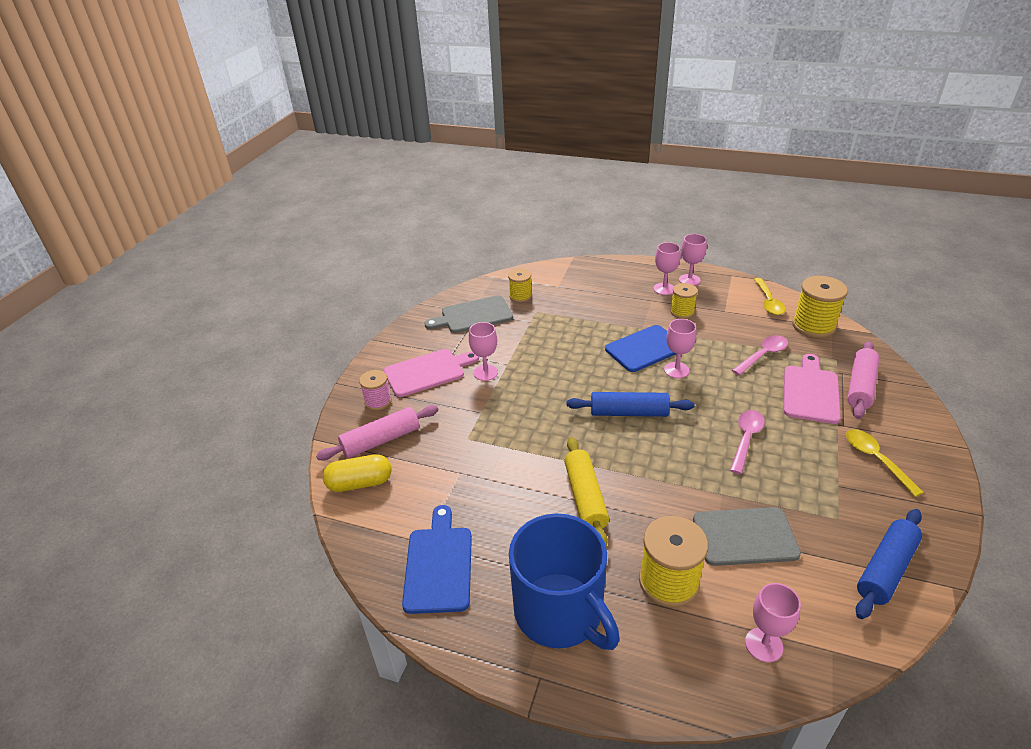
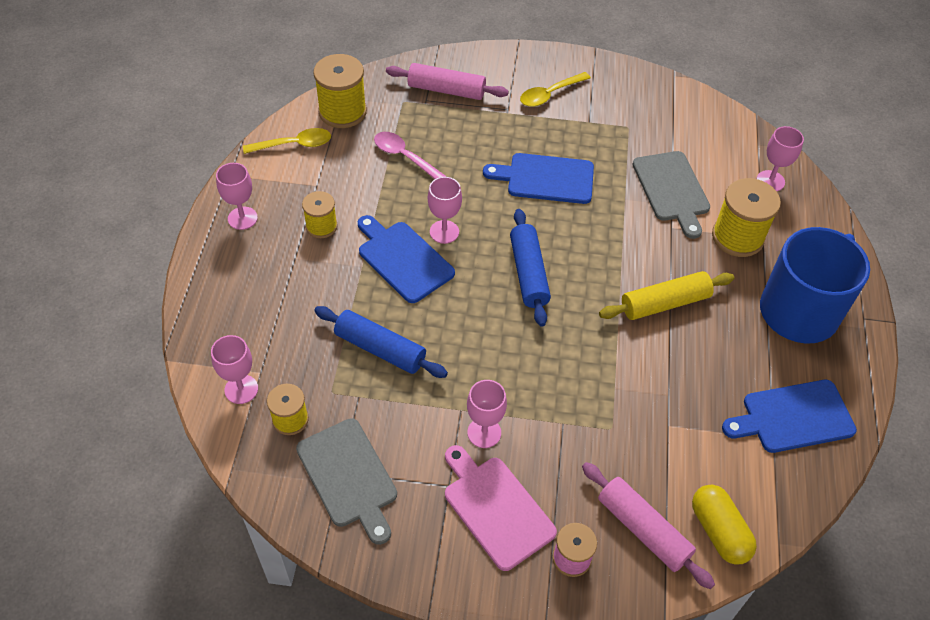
camera: 105 degrees left, 15 degrees up
(664, 289) = (266, 245): pink goblet -> pink goblet (241, 389)
(746, 439) = (546, 178): pink spoon -> blue cutting board
(810, 391) = (461, 126): pink cutting board -> none
(886, 569) = (671, 107): blue rolling pin -> blue rolling pin (380, 349)

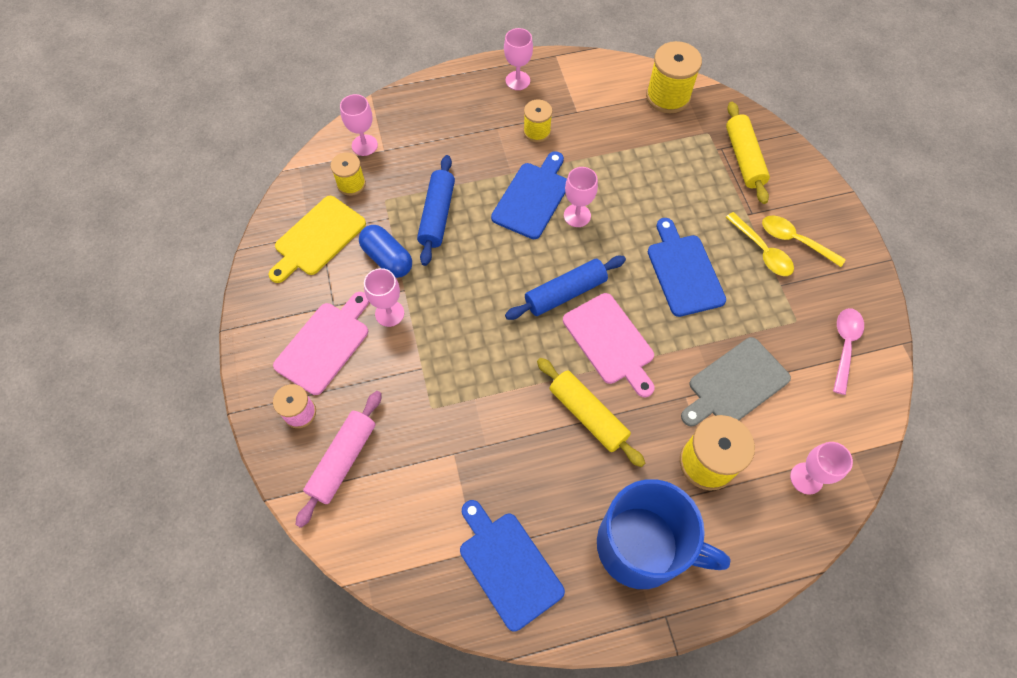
camera: 70 degrees right, 10 degrees up
(294, 145) = (611, 80): yellow spoon -> yellow spoon (762, 251)
(349, 477) = (317, 238): grey cutting board -> yellow cutting board
(404, 157) = (644, 157): pink spoon -> pink spoon (844, 346)
(413, 413) = (387, 259): none -> blue capsule
(446, 90) = (744, 158): pink rolling pin -> yellow rolling pin
(596, 259) = (610, 342): none -> pink cutting board
(719, 531) = (362, 524): yellow capsule -> none

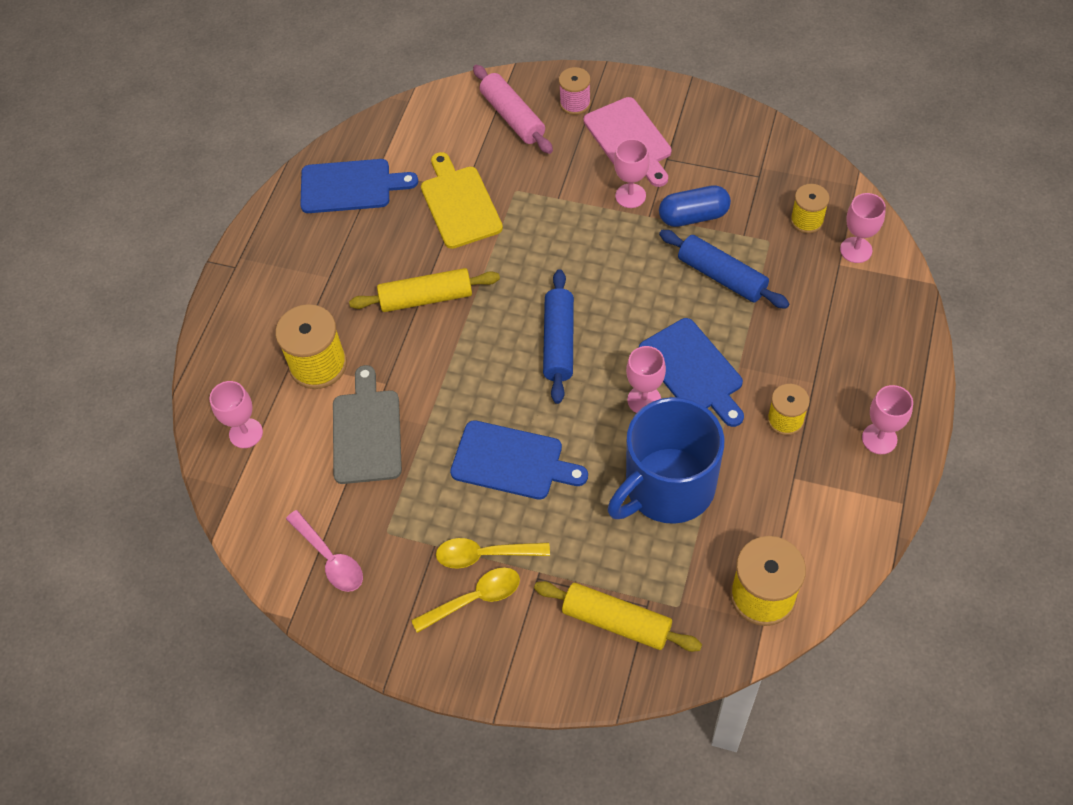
camera: 125 degrees right, 5 degrees down
(317, 238) = (752, 171): yellow cutting board -> yellow cutting board (459, 204)
(610, 342) = (481, 352): pink cutting board -> none
(642, 546) = (293, 279): blue mug -> blue mug (667, 487)

